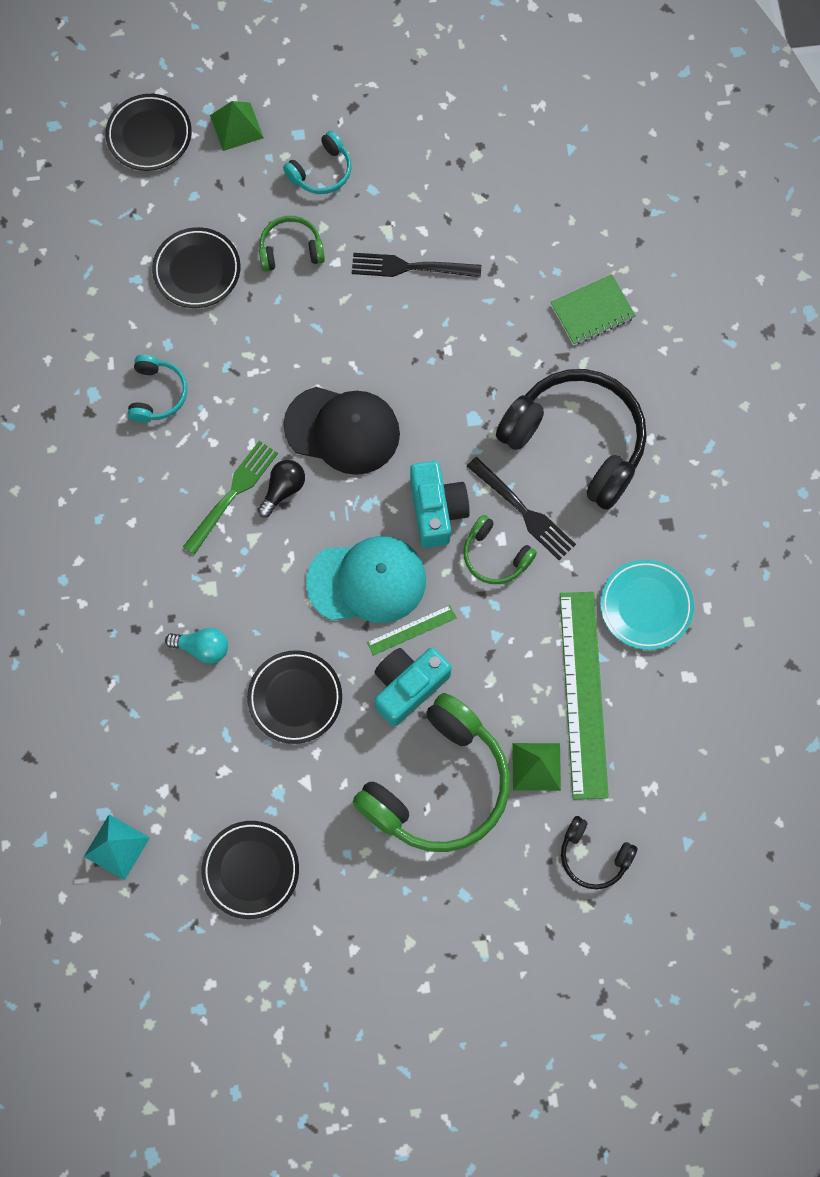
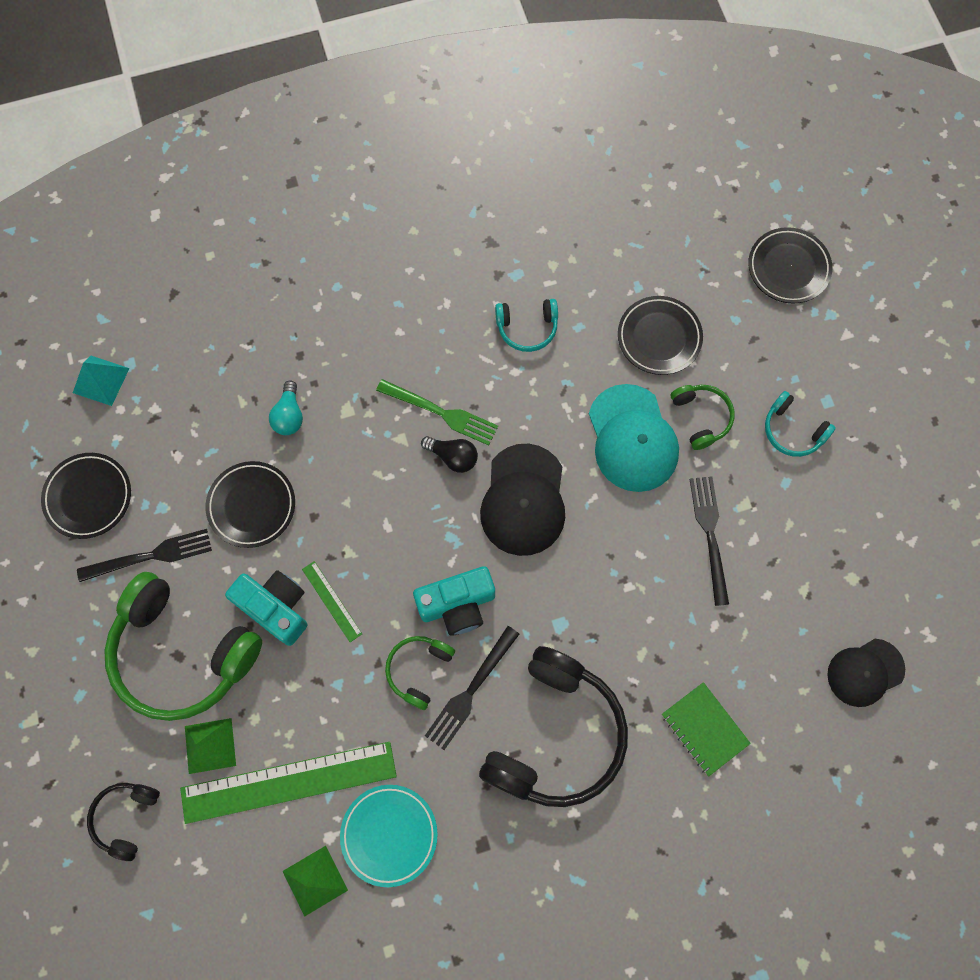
camera: 80 degrees right, 0 degrees up
(236, 126) = (819, 343): green pyramid -> green pyramid (315, 880)
(329, 808) = (151, 555): none -> black fork
(367, 581) = (374, 550): turquoise cap -> turquoise cap (632, 438)
(563, 165) = (865, 672): none -> black cap

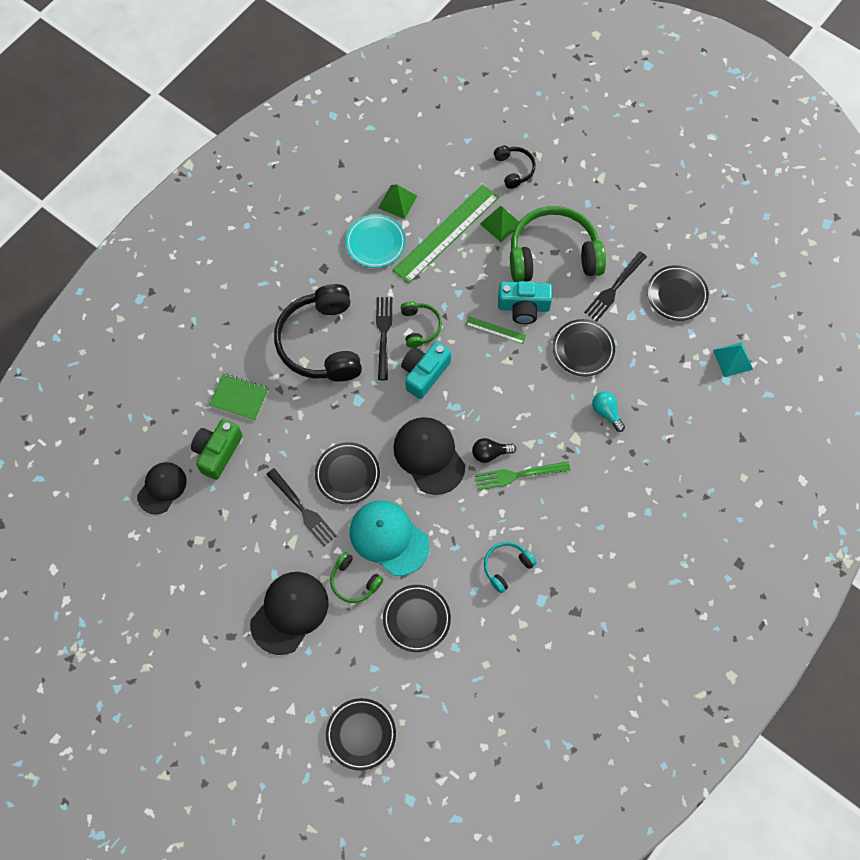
camera: 145 degrees right, 5 degrees down
(632, 541) = (347, 474): none -> black plate
(771, 673) = (217, 452): none -> green camera
(792, 430) = (289, 612): turquoise headphones -> black cap

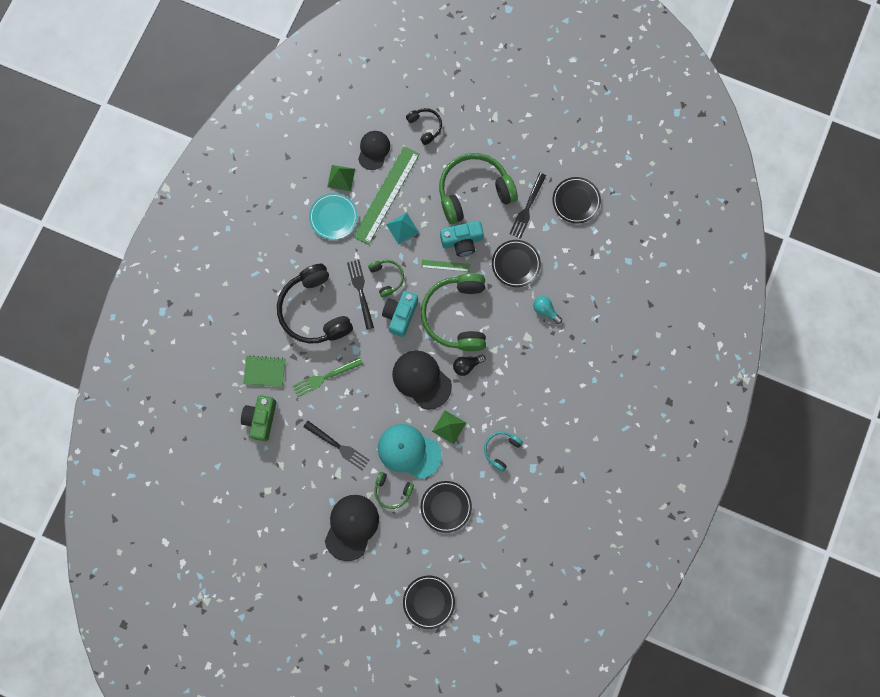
camera: 15 degrees left, 10 degrees up
(162, 488) = (227, 458): black cap -> black cap (373, 150)
(347, 474) = (364, 410): black plate -> none
(494, 391) = (457, 315): none -> green headphones
(500, 224) = (426, 176): green pyramid -> green pyramid (449, 427)
(517, 475) = (491, 377): green fork -> green fork (324, 377)
(732, 359) = (630, 243): turquoise pyramid -> turquoise pyramid (402, 228)

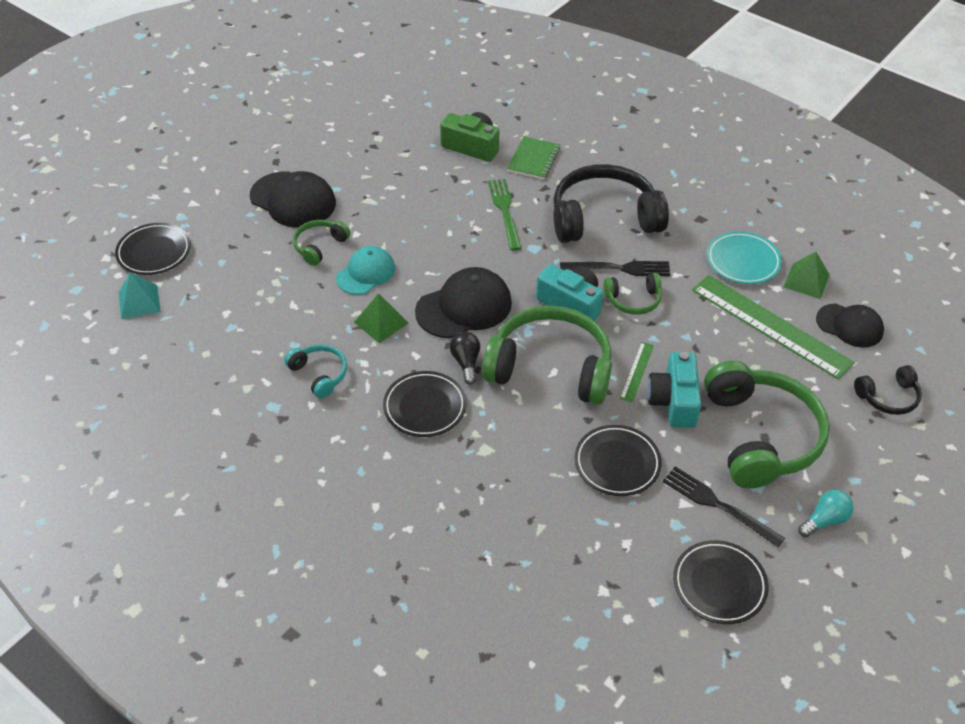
camera: 105 degrees right, 30 degrees down
(339, 446) = (404, 207): black fork -> none
(402, 228) = (711, 333): turquoise pyramid -> turquoise pyramid (139, 302)
(409, 451) = (366, 273): turquoise cap -> turquoise cap, size x0.66
(446, 506) = (269, 295): black plate -> black plate (425, 407)
(545, 310) = (523, 486): turquoise light bulb -> turquoise light bulb (824, 520)

